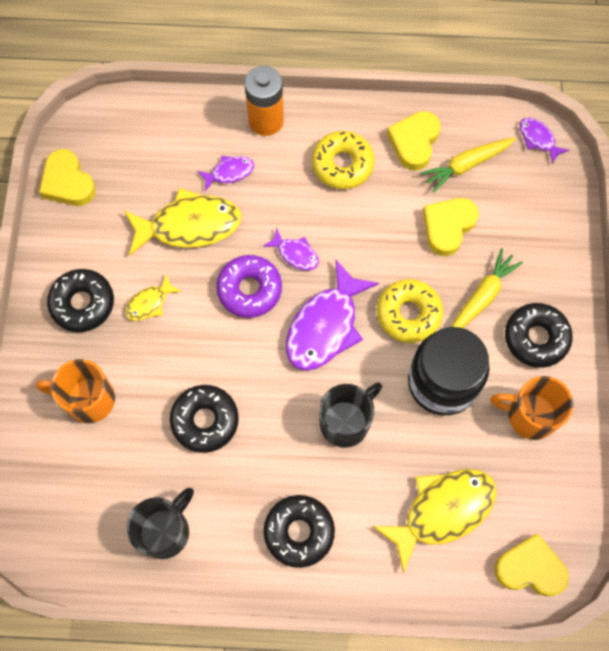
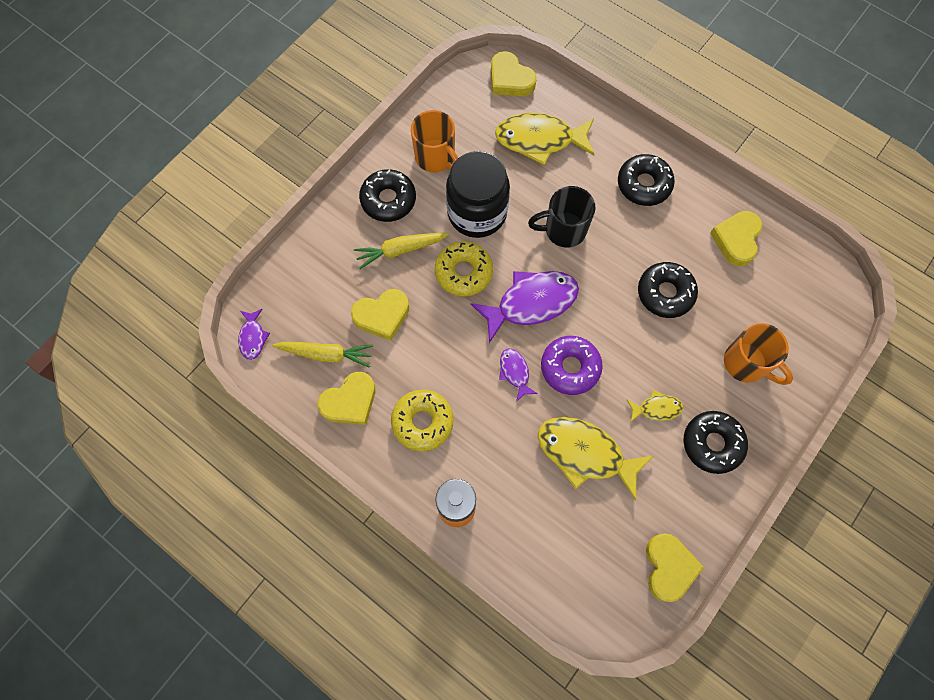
camera: 145 degrees left, 0 degrees up
(165, 530) = (736, 240): black mug -> yellow heart
(229, 172) = (521, 479): purple fish -> none

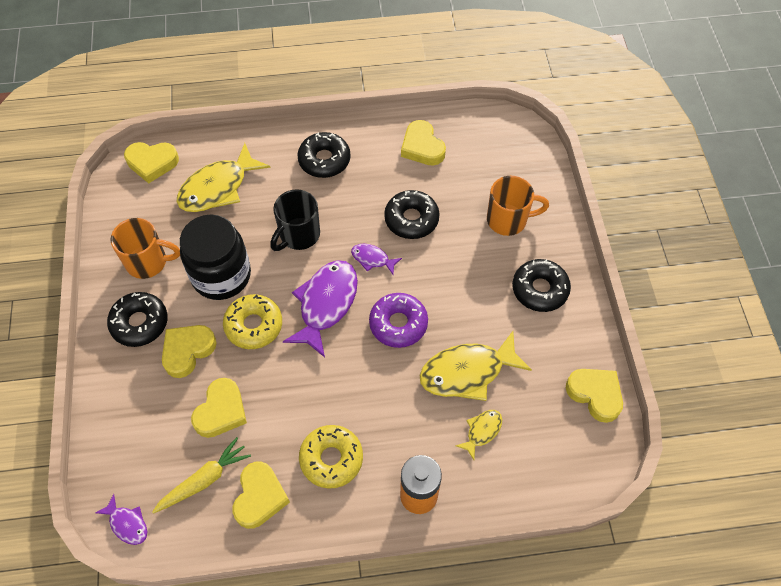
camera: 45 degrees left, 10 degrees down
(401, 250) = (187, 351): yellow carrot -> yellow heart
(515, 372) = (363, 362): purple fish -> purple fish (372, 259)
(656, 408) = (482, 299): yellow fish -> yellow fish (482, 431)

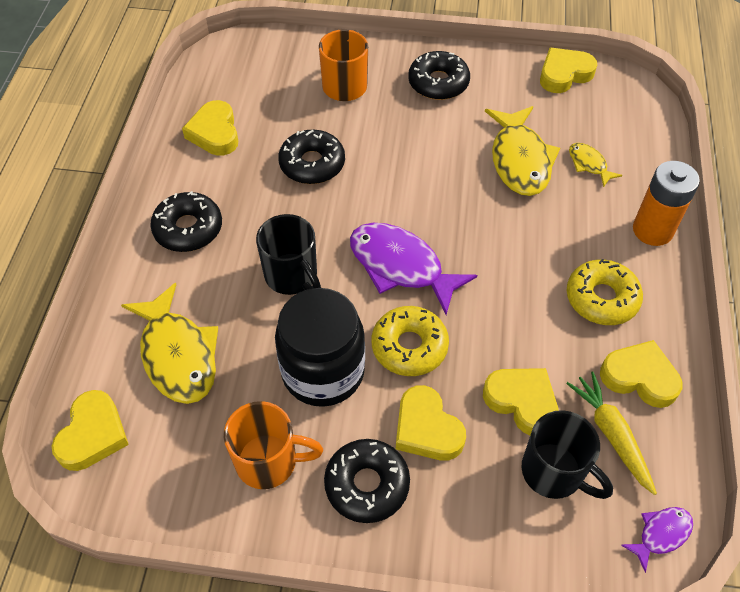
camera: 75 degrees left, 5 degrees down
(148, 262) = (269, 461): orange mug -> orange mug turned 75 degrees clockwise
(166, 442) = (554, 472): none -> black mug
(372, 259) = (353, 210): purple fish -> none
(398, 324) = (446, 204): purple donut -> none
(422, 147) = (214, 133): yellow heart -> yellow heart turned 90 degrees clockwise

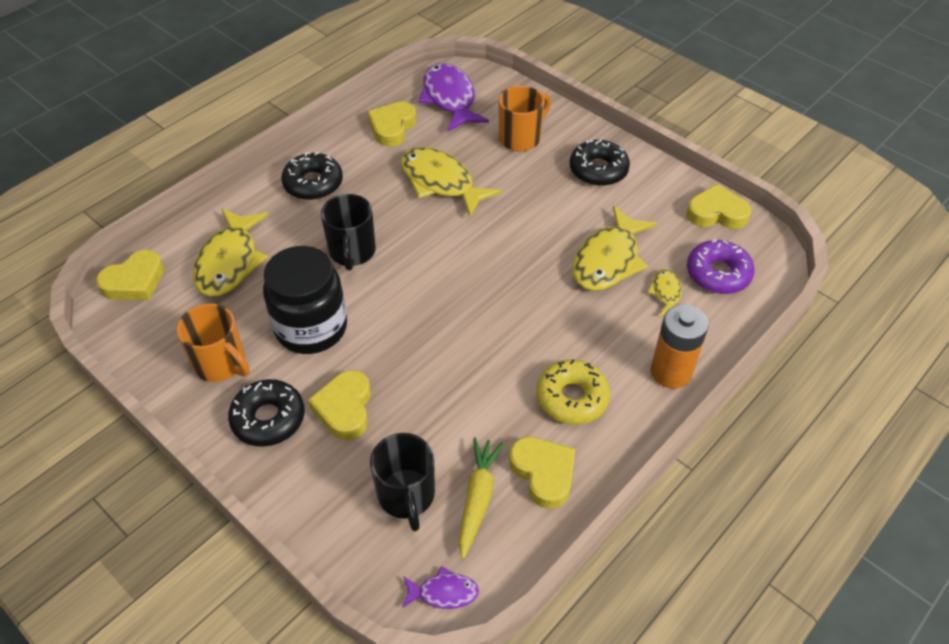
camera: 35 degrees right, 5 degrees down
(312, 164) = (441, 182): black donut -> yellow fish
(401, 266) = (436, 288): purple fish -> purple fish (450, 99)
(409, 346) = (387, 346): yellow donut -> none
(522, 402) = (432, 433): yellow heart -> none
(611, 126) = (718, 274): none -> purple donut

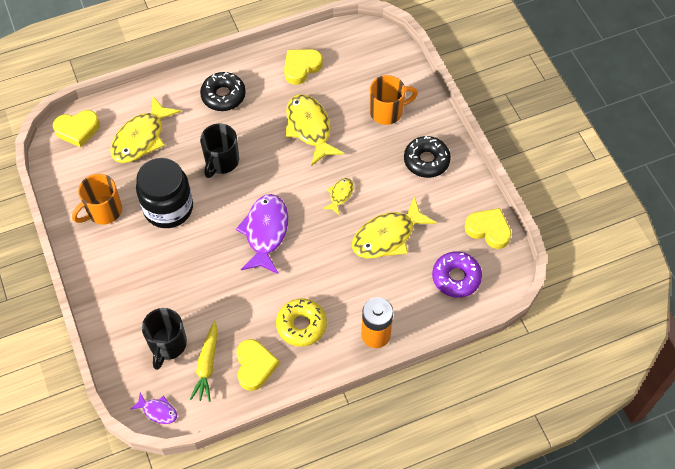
camera: 25 degrees right, 10 degrees up
(221, 363) = (103, 211): orange mug -> orange mug turned 75 degrees clockwise
(268, 419) = (114, 261): black donut -> none
(344, 408) = (161, 273): yellow heart -> none
(450, 99) = (356, 57): purple fish -> purple fish (265, 232)
(477, 499) = (207, 365): yellow carrot -> yellow carrot turned 150 degrees clockwise
(666, 293) = (410, 277): yellow fish -> yellow fish (340, 195)

